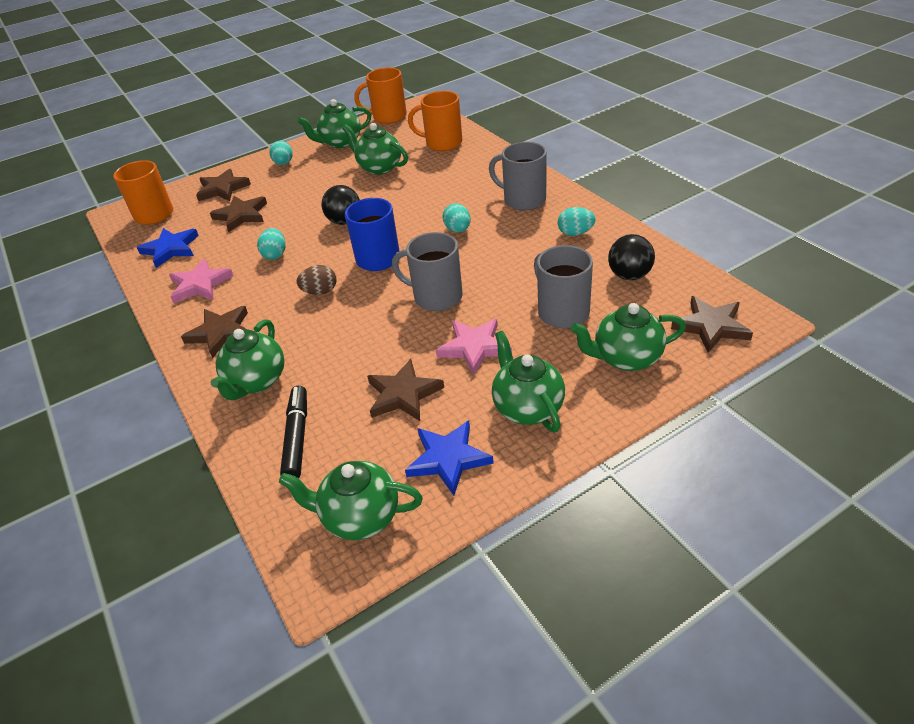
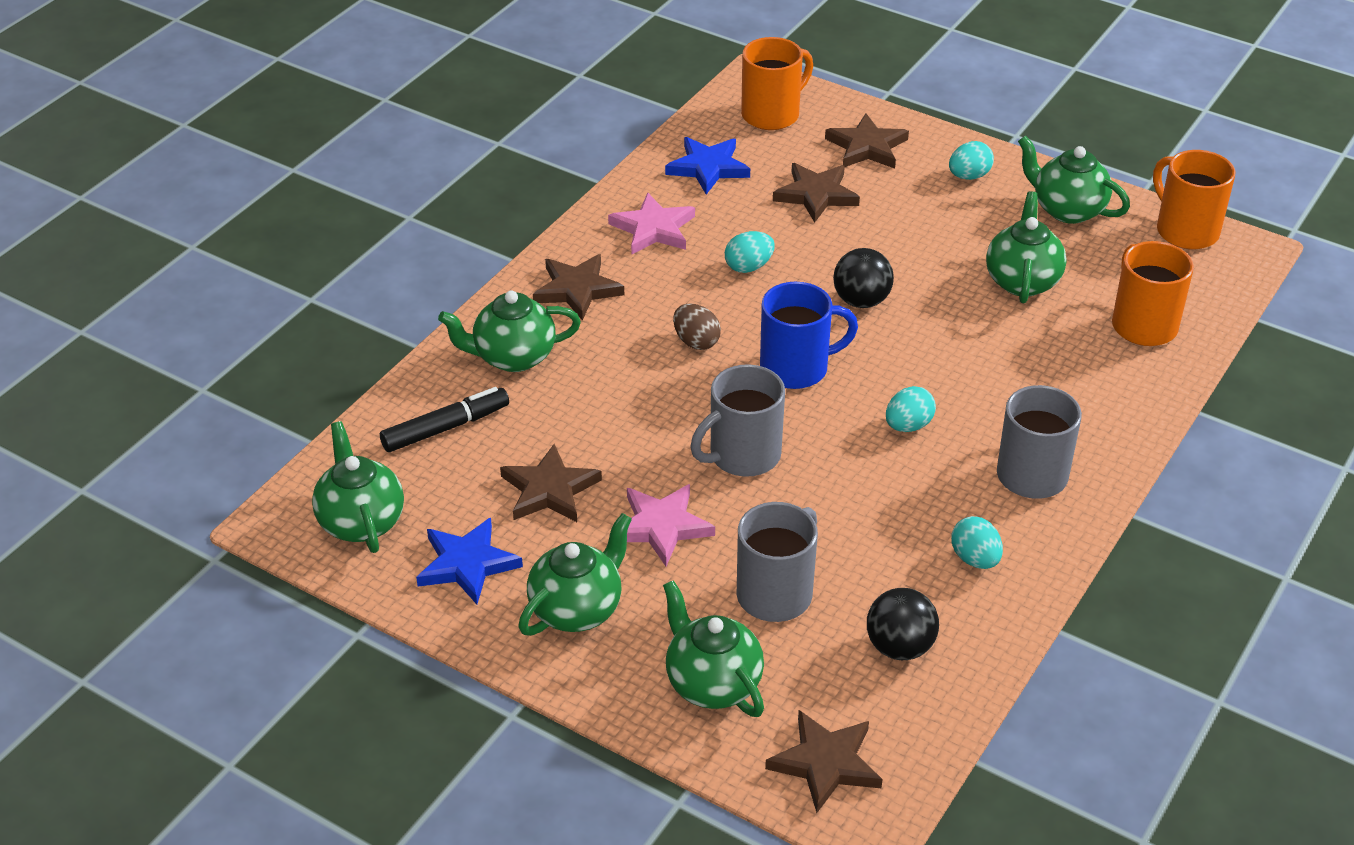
camera: 60 degrees right, 0 degrees up
(436, 297) = (742, 456): grey mug -> grey mug turned 120 degrees counterclockwise

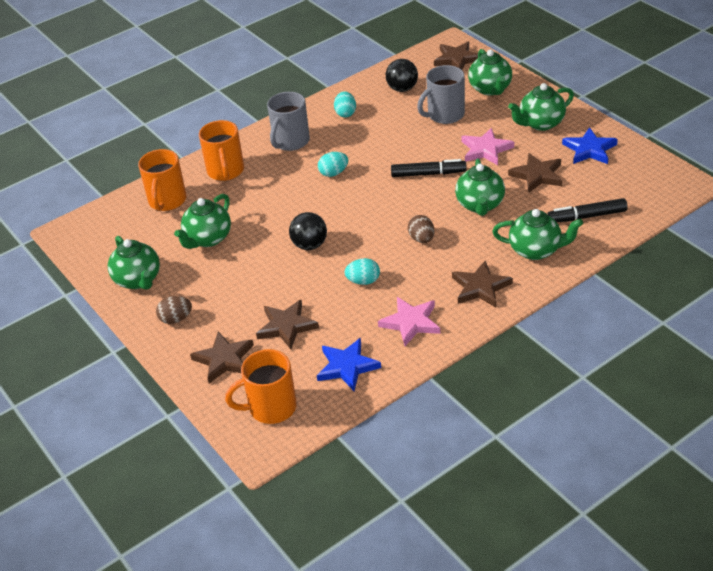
camera: 155 degrees left, 0 degrees up
(361, 522) = (642, 177): green teapot -> green teapot (480, 205)
(742, 456) = (428, 174): grey mug -> black marker
(796, 368) = (373, 213): blue mug -> none
(969, 176) = (176, 319): turquoise egg -> brown egg
(1185, 230) = (85, 251): orange mug -> orange mug (226, 171)

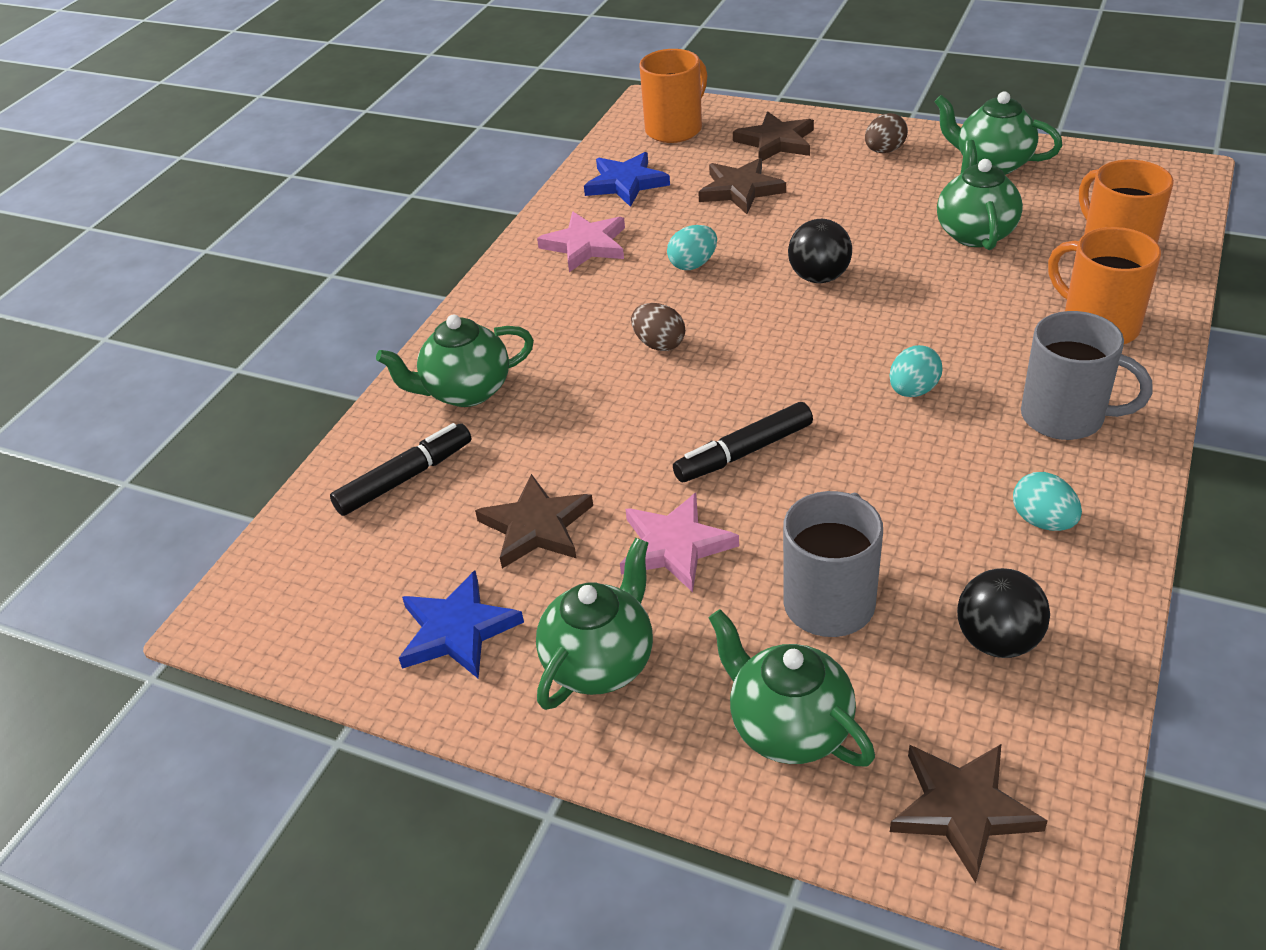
camera: 150 degrees right, 0 degrees up
(290, 142) = (1065, 417): grey mug -> grey mug turned 120 degrees clockwise
(480, 205) = (605, 430): green teapot -> none
(480, 287) = (520, 314): brown star -> none

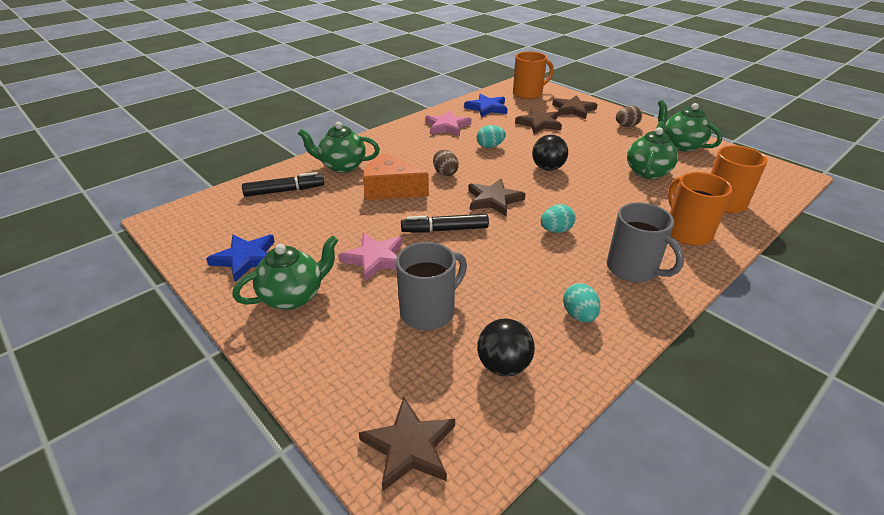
camera: 20 degrees right, 5 degrees down
(536, 527) = (320, 228): brown star -> brown star (494, 200)
(592, 408) = (390, 189): none -> orange cheese
(789, 728) = (354, 363): green teapot -> none

